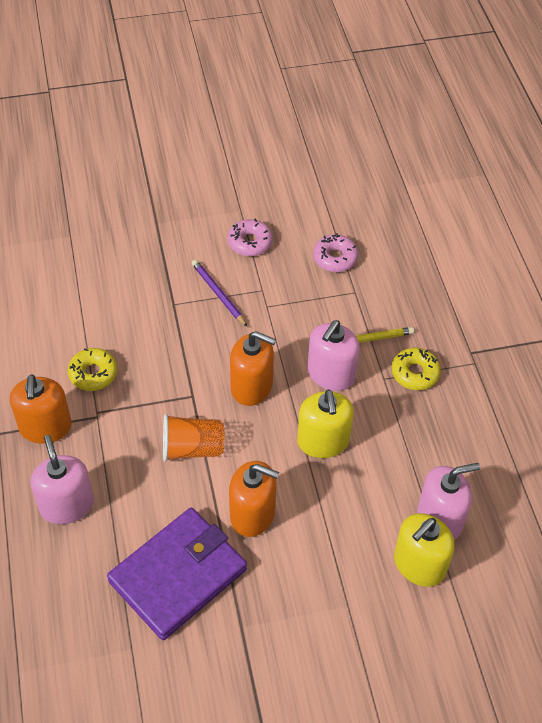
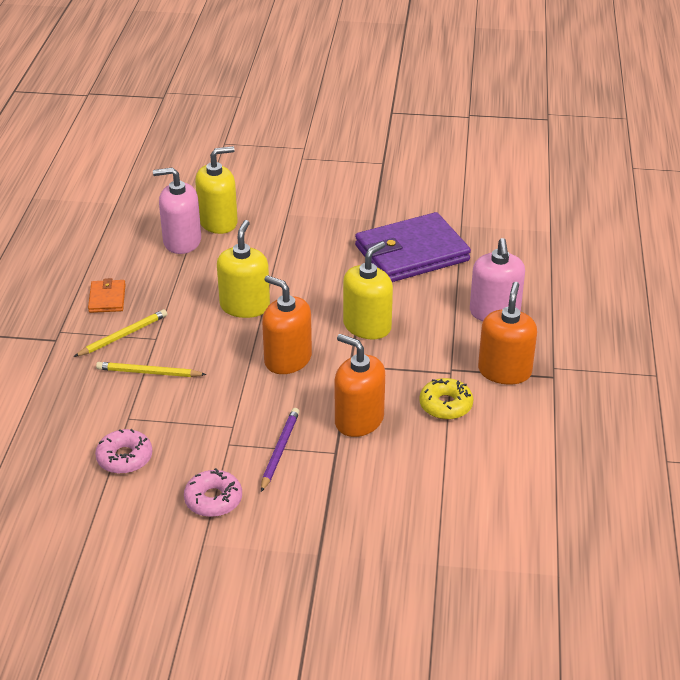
camera: 160 degrees left, 15 degrees down
(192, 448) = (367, 326): orange cup -> yellow soap dispenser
(218, 294) = (280, 450): purple pencil -> purple pencil turned 150 degrees counterclockwise
(252, 514) = (334, 274): orange soap dispenser -> orange soap dispenser (359, 420)
(331, 374) = (204, 352): pink soap dispenser -> none
(415, 373) = (123, 336): yellow donut -> yellow pencil
(460, 413) = (107, 299): none -> orange wallet

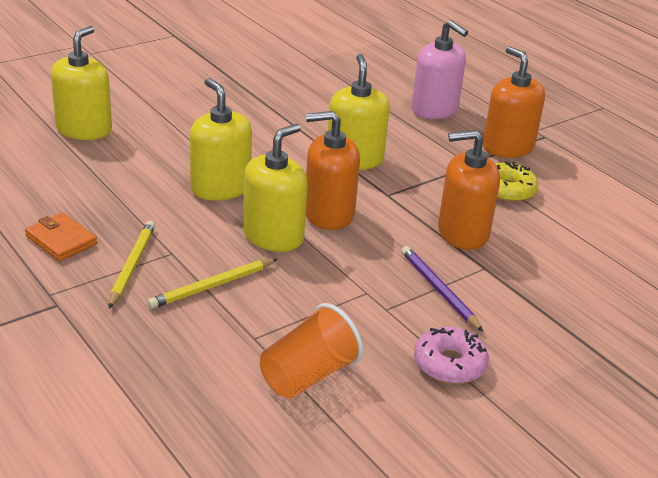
camera: 45 degrees left, 5 degrees down
(124, 458) = (308, 376): pink donut -> orange cup
(182, 241) = (69, 159): pink soap dispenser -> none
(230, 357) = (273, 236): none -> yellow soap dispenser
(412, 253) = (304, 92): purple wallet -> none

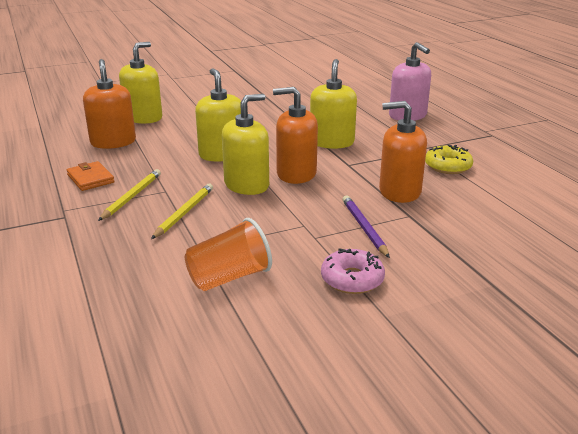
camera: 15 degrees right, 5 degrees down
(212, 286) = (184, 213): yellow pencil -> yellow pencil turned 135 degrees clockwise
(508, 147) = (458, 140): orange soap dispenser -> orange soap dispenser (113, 142)

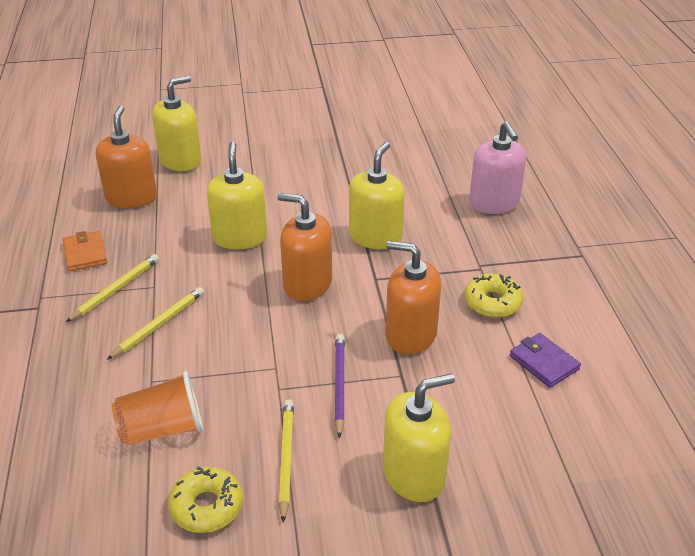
camera: 15 degrees right, 10 degrees up
(247, 185) = (244, 293): yellow soap dispenser -> yellow soap dispenser (414, 474)
(303, 322) = (207, 506): none -> yellow donut
(352, 279) = (286, 459): pink donut -> yellow pencil
(511, 193) = (543, 363): none -> purple wallet

